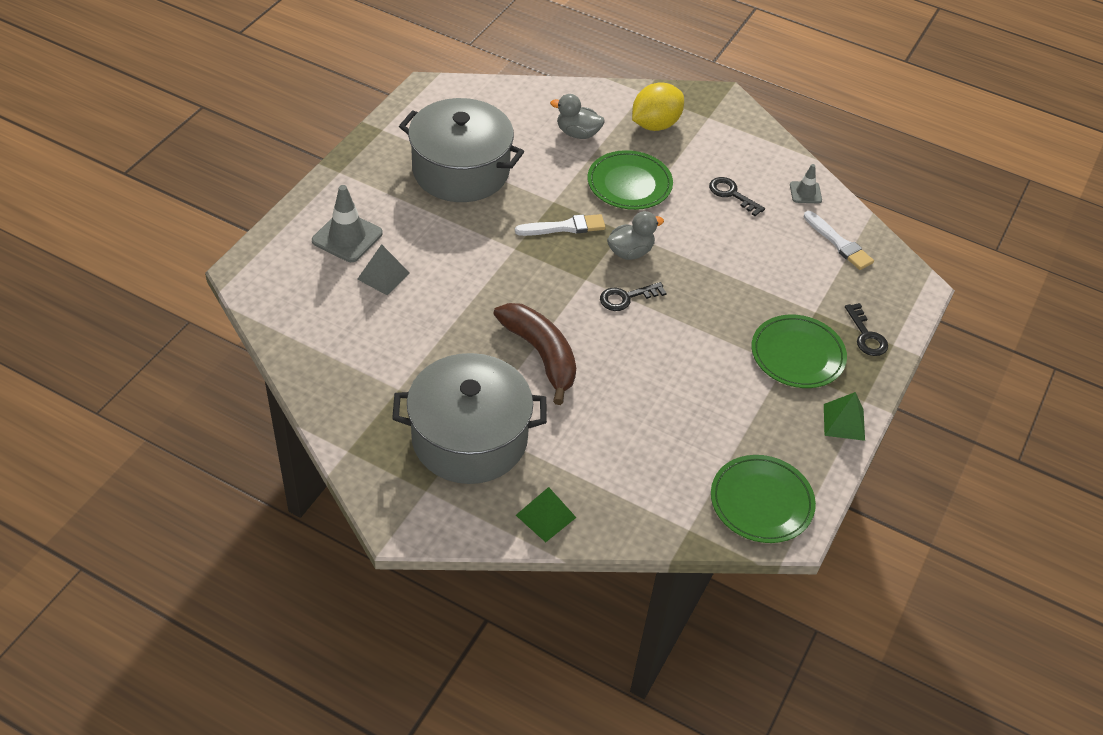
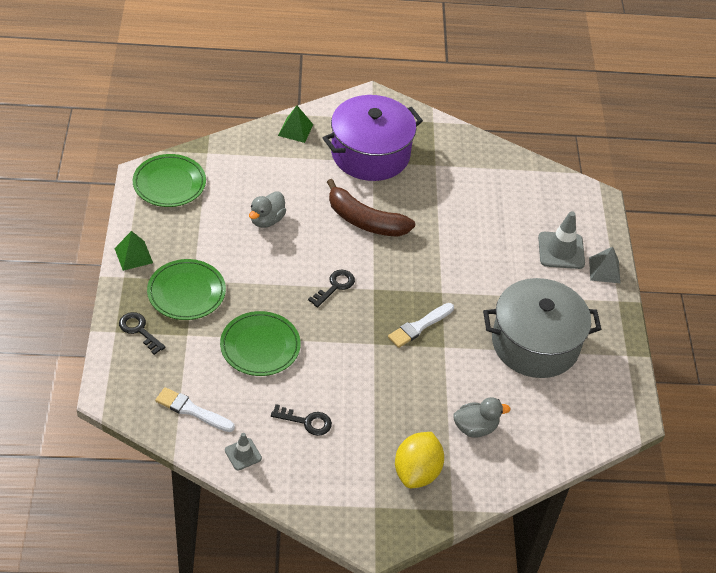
camera: 150 degrees right, 0 degrees up
(383, 276) = (511, 232): grey pyramid -> grey pyramid (604, 270)
(469, 438) = (370, 154): grey pot -> purple pot
(629, 184) = (397, 392): green plate -> green plate (260, 346)
(630, 252) = (356, 326): grey duck -> grey duck (266, 220)

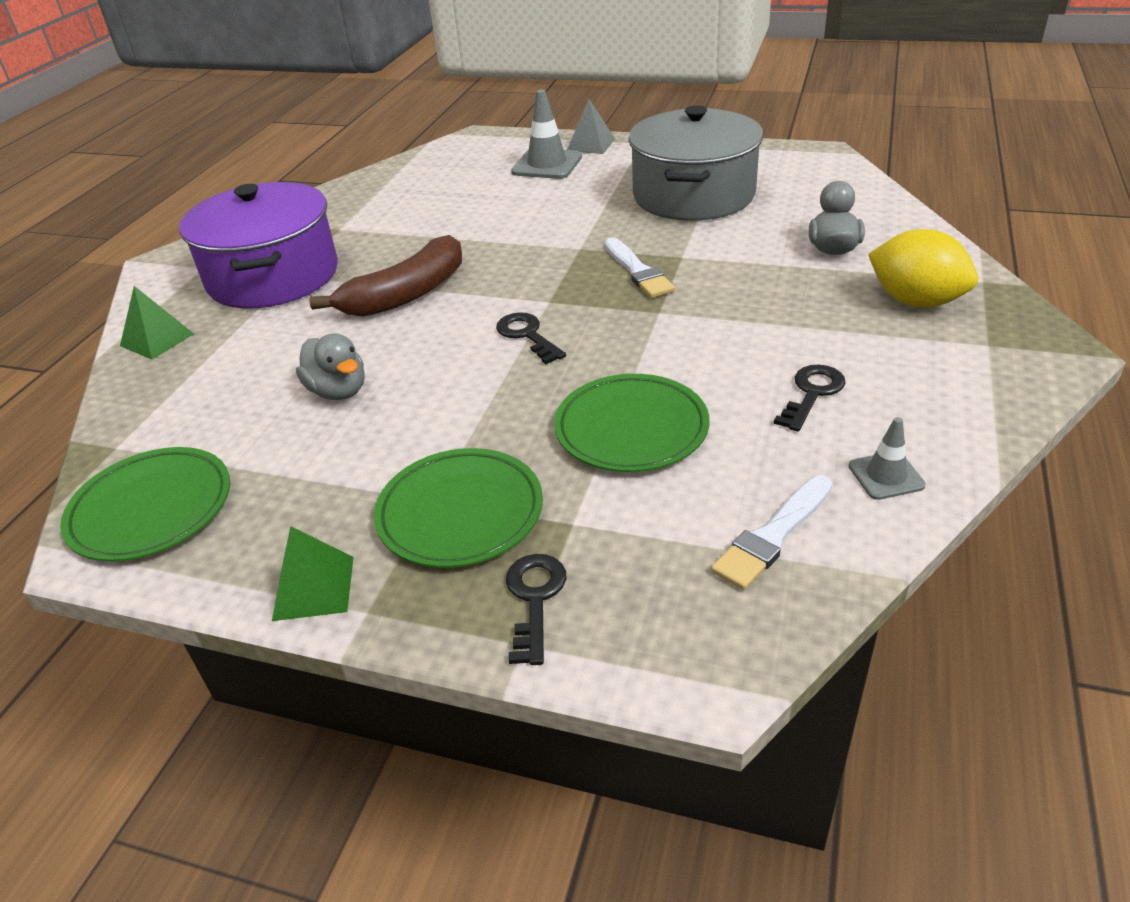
camera: 65 degrees left, 10 degrees down
(139, 330) = (535, 599): black key -> black key turned 120 degrees clockwise

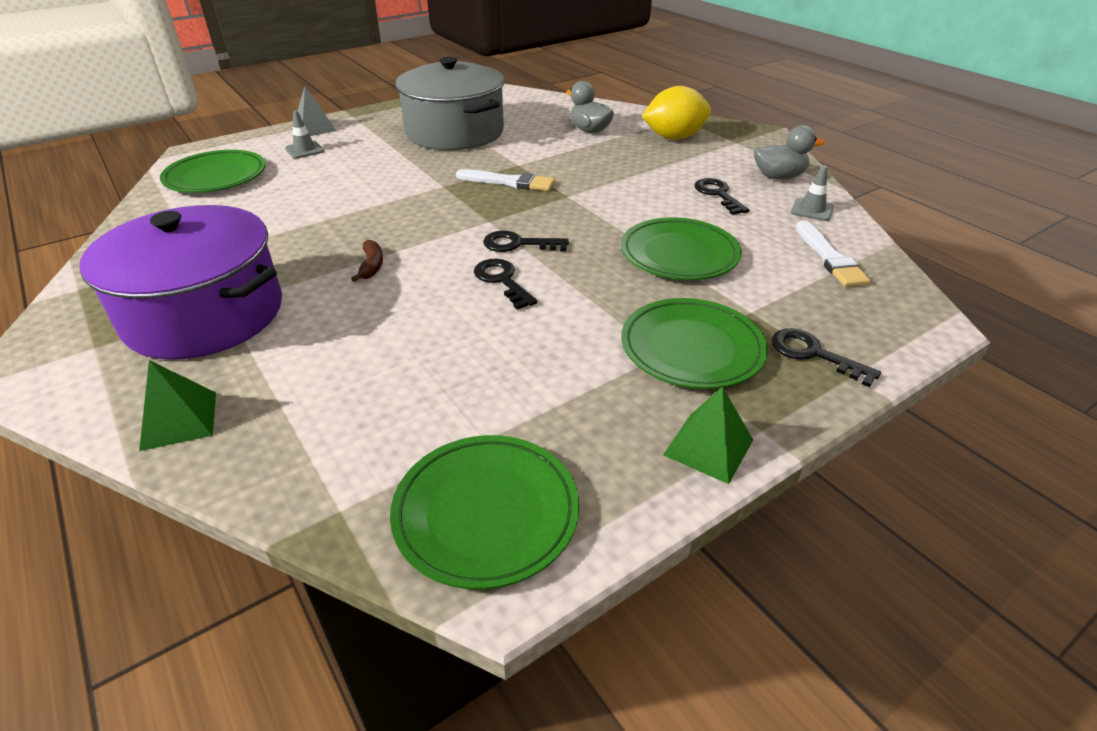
camera: 55 degrees left, 0 degrees up
(338, 391) = (458, 345): grey duck -> grey duck (778, 177)
(406, 294) = (371, 266): brown banana -> brown banana, size x0.42
(453, 166) = (216, 177): none -> green plate
(455, 360) = (502, 281): none -> black key
(547, 165) = (304, 150): grey traffic cone -> grey traffic cone, size x0.58

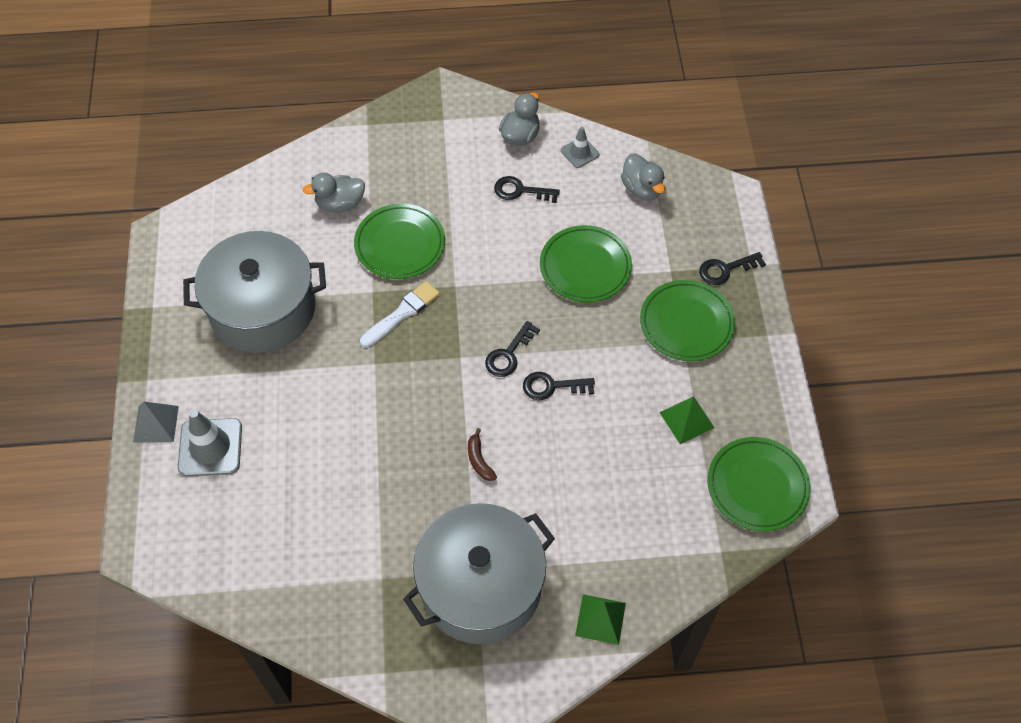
camera: 60 degrees left, 20 degrees up
(204, 314) = (481, 586): purple pot -> grey pot
(216, 177) = (222, 538): green plate -> green plate (400, 244)
(304, 150) = (210, 447): grey traffic cone -> grey traffic cone, size x1.74
(371, 266) = (479, 460): brown banana -> brown banana turned 135 degrees counterclockwise
(674, 138) = (402, 154): yellow lemon -> none
(708, 447) = (766, 366): green pyramid -> green pyramid (686, 420)
(829, 257) = (642, 189): white brush -> grey duck

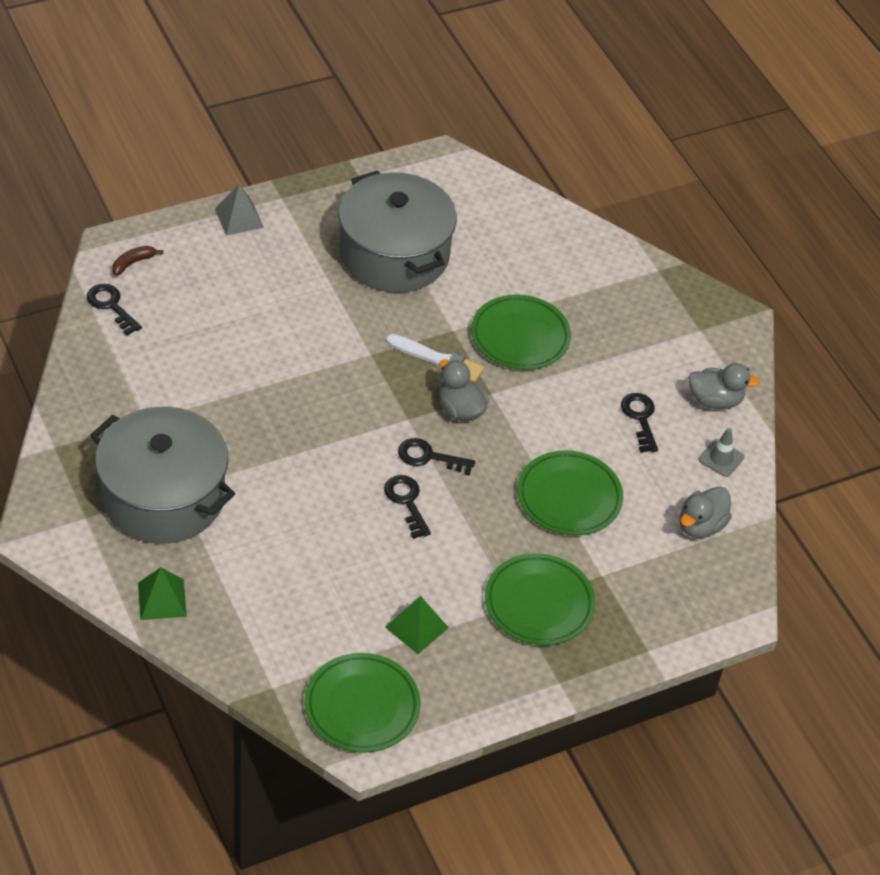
camera: 65 degrees right, 10 degrees down
(210, 447) = (230, 262): grey traffic cone -> none
(340, 204) = (545, 277): grey duck -> grey duck (460, 410)
(479, 460) = (297, 462): brown banana -> brown banana (133, 263)
(725, 269) = (629, 626): black key -> black key (111, 306)

